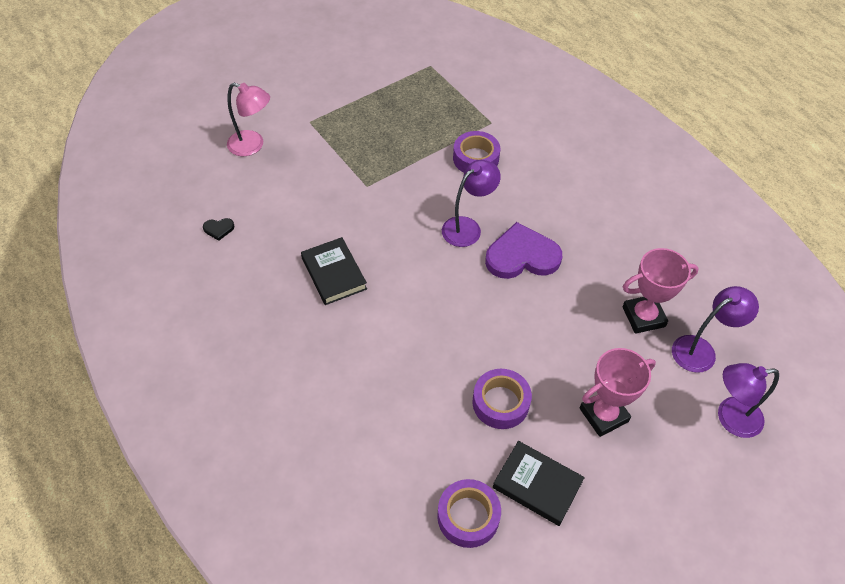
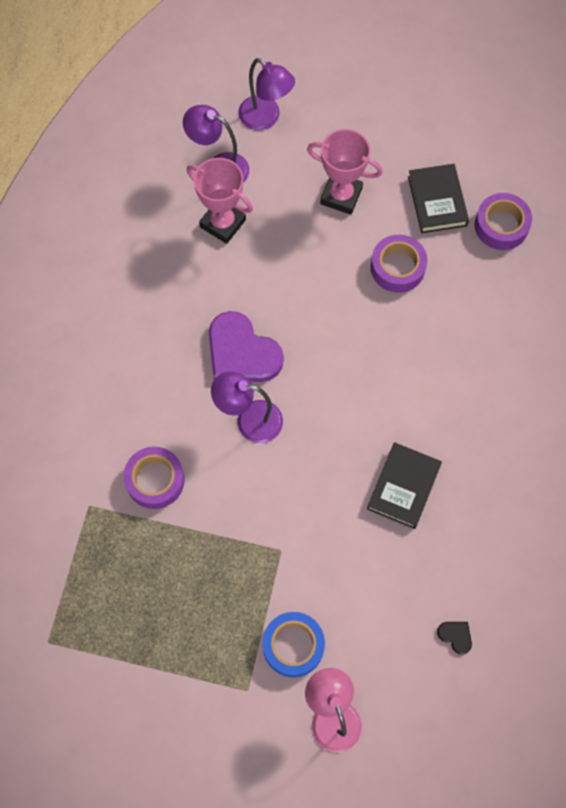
camera: 130 degrees left, 15 degrees up
(308, 154) = (293, 646): none -> blue tape

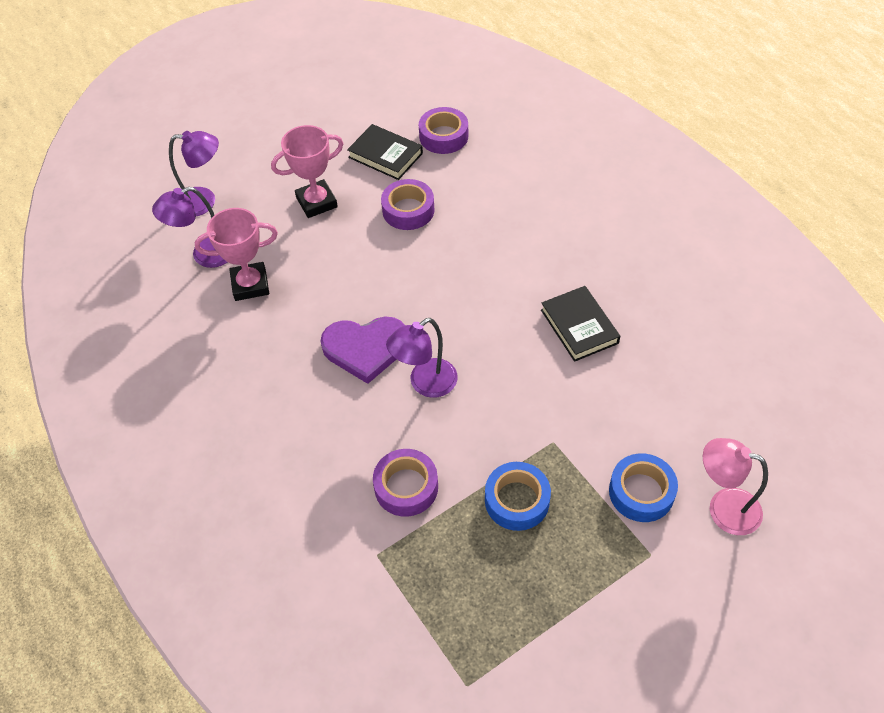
camera: 45 degrees left, 15 degrees down
(210, 564) = (517, 500): none -> blue tape
(455, 636) = (727, 379): black heart -> none

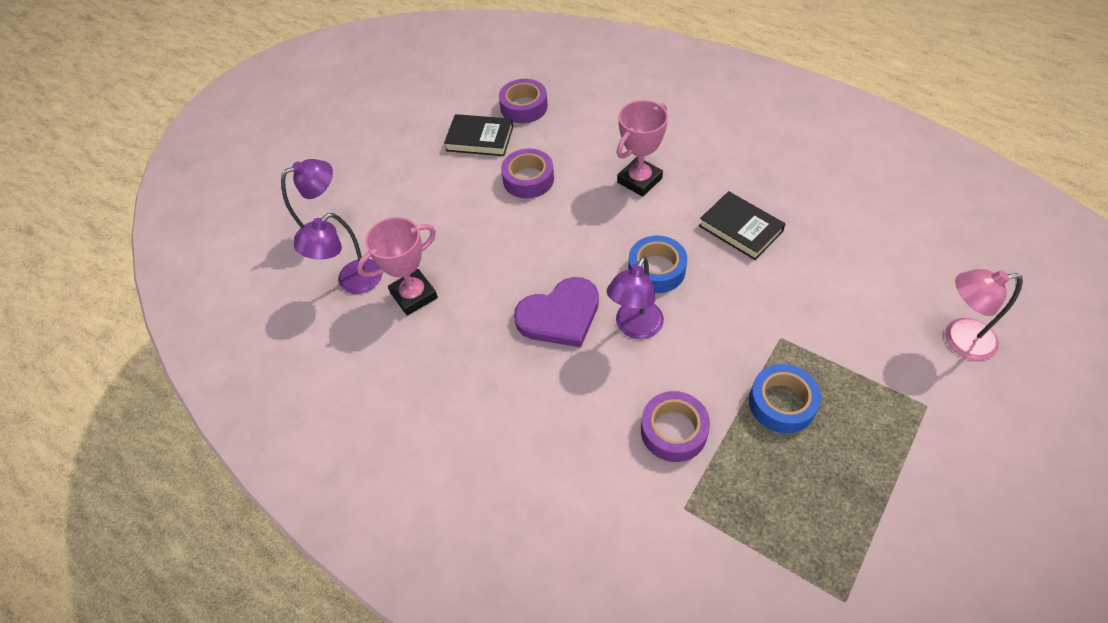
camera: 20 degrees left, 0 degrees up
(317, 202) = (438, 199): pink trophy -> pink trophy (639, 180)
(641, 492) = (883, 353): blue tape -> blue tape (656, 269)

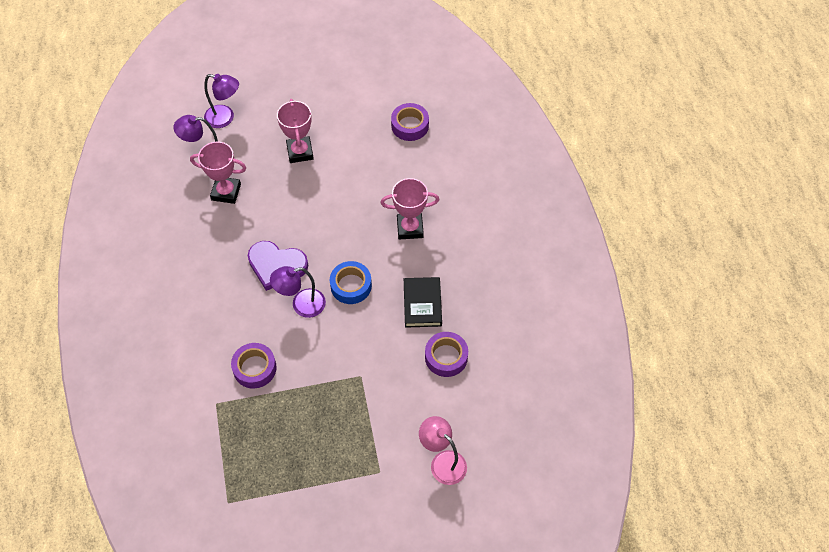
camera: 40 degrees right, 5 degrees up
(446, 202) = (300, 152): none -> pink trophy
(480, 139) = (362, 126): black book -> none
(528, 179) = (355, 175): purple tape -> purple tape (446, 357)
(782, 403) = (317, 404): blue tape -> none

